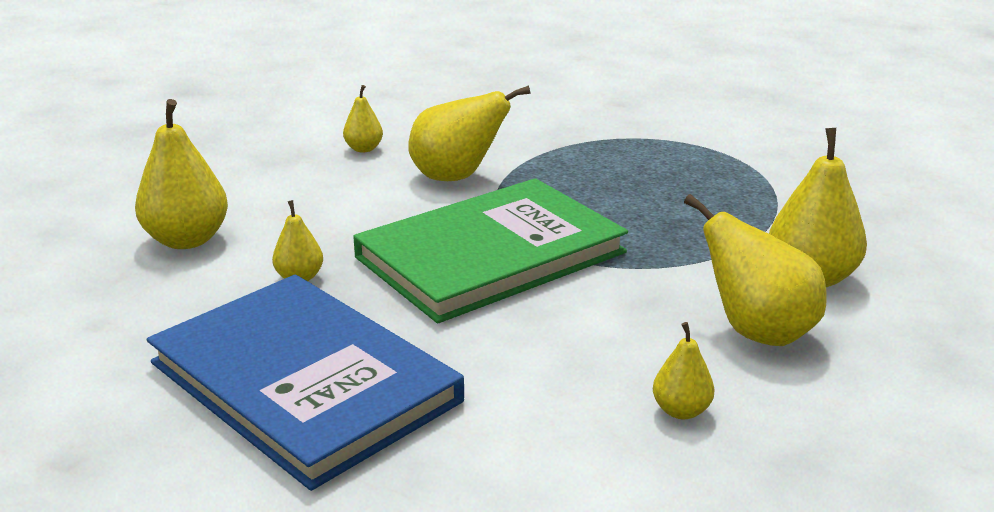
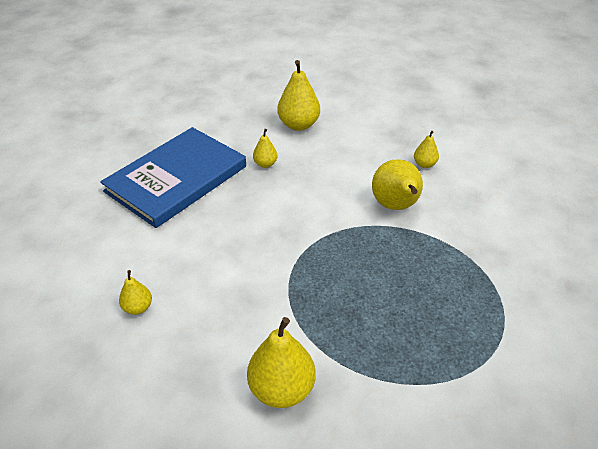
camera: 85 degrees right, 15 degrees up
(490, 255) = (296, 228): green book -> none
(757, 332) = (211, 349): yellow pear -> none

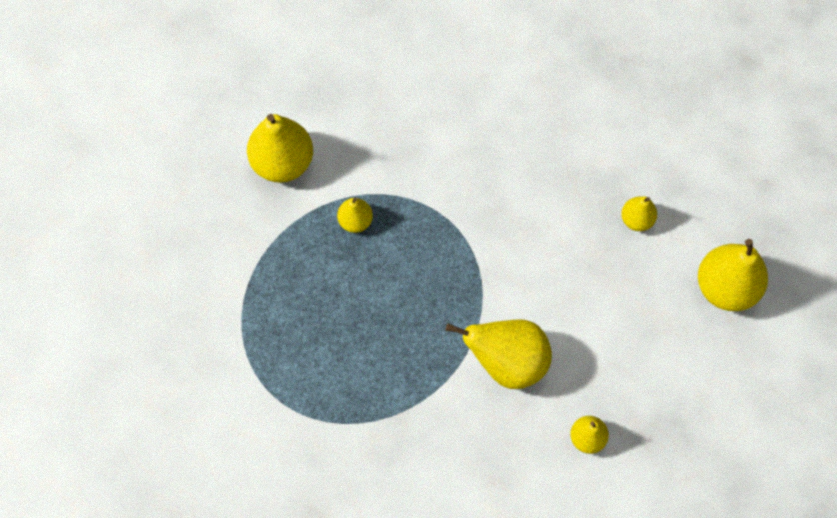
camera: 105 degrees right, 25 degrees up
(138, 308) = (420, 50): yellow pear -> yellow pear (355, 221)
(176, 179) = (628, 106): blue book -> none

